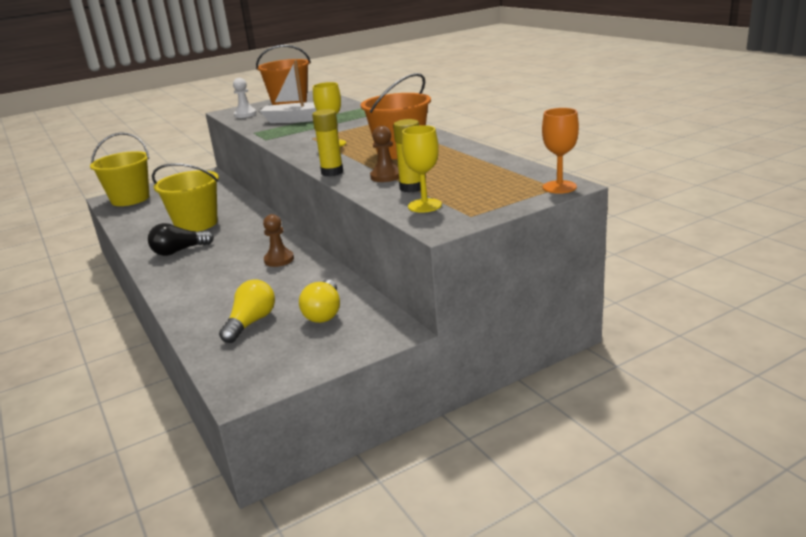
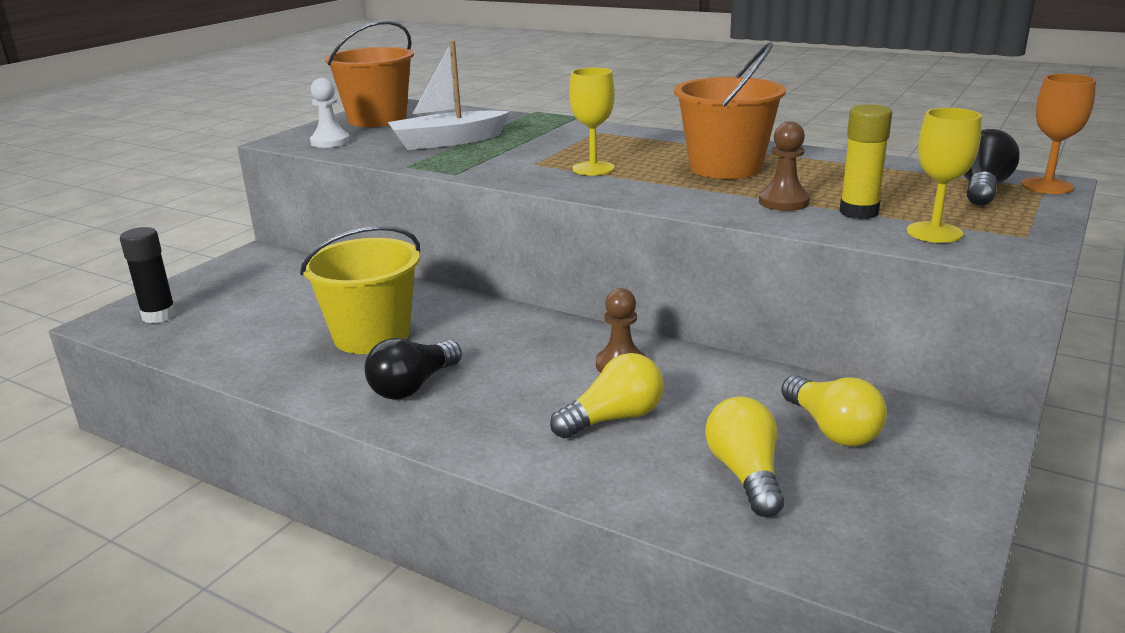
camera: 30 degrees left, 0 degrees up
(130, 199) = (159, 316): yellow bucket -> black glue stick
(236, 284) = (614, 418): none -> yellow light bulb
(332, 172) = (686, 207): yellow glue stick -> none
(514, 184) = (982, 189): none -> black light bulb

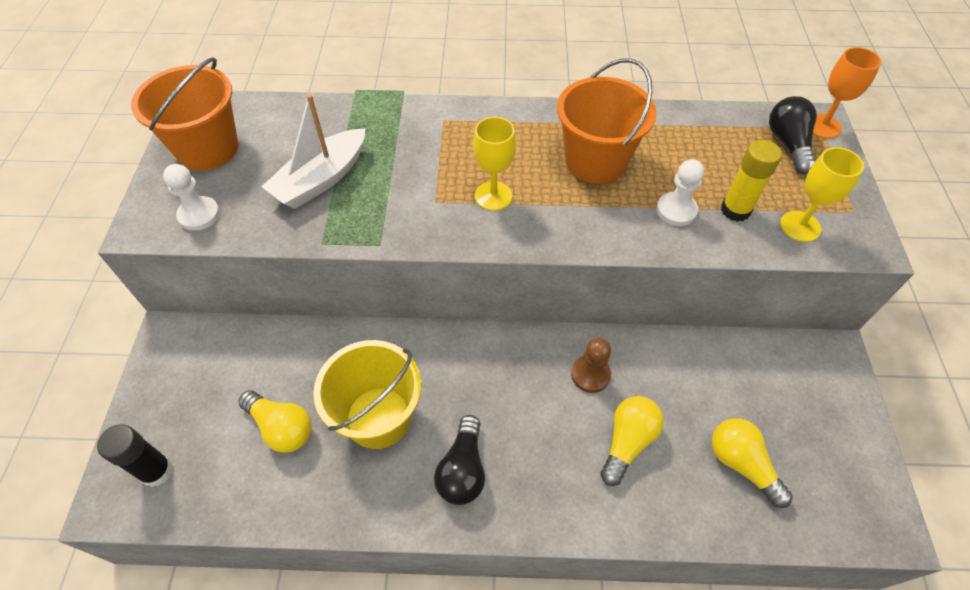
camera: 30 degrees left, 30 degrees up
(783, 202) = (676, 210): brown pawn -> white pawn
(832, 429) = (760, 391): yellow light bulb -> yellow light bulb (281, 428)

